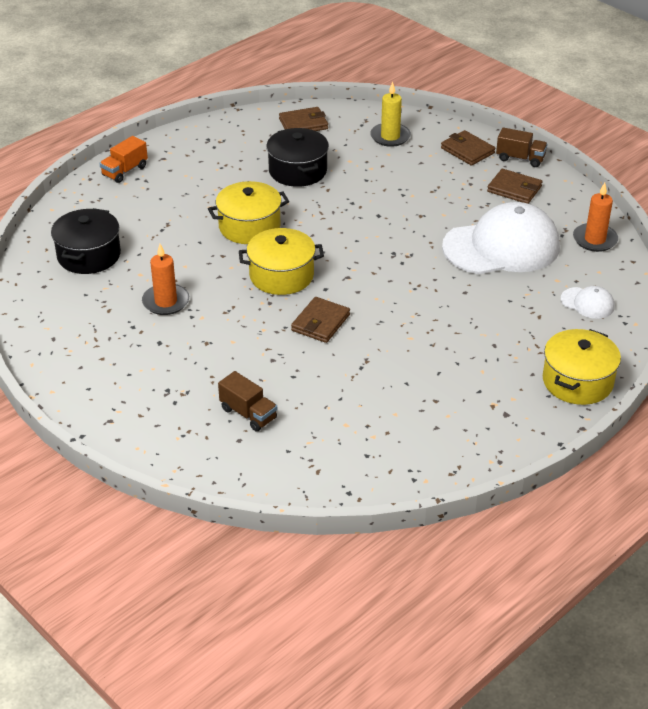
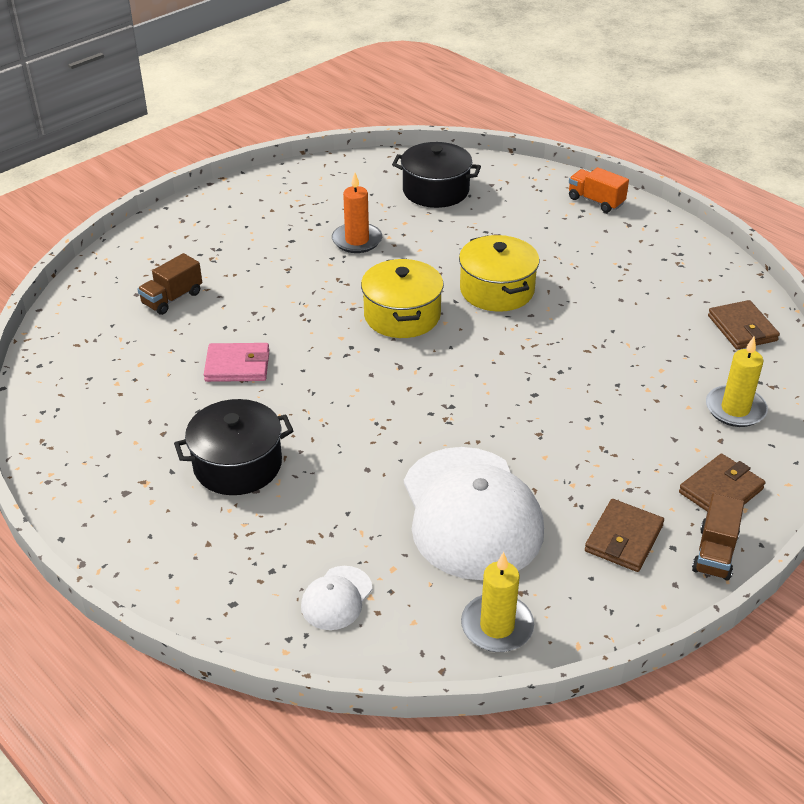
camera: 90 degrees right, 0 degrees up
(298, 171) = (625, 325): black pot -> black pot (237, 465)
(320, 323) = (313, 345): brown wallet -> none
(348, 364) = (237, 366): none -> pink wallet
(577, 381) = (170, 568): yellow pot -> none
(595, 239) = (497, 626): orange candle -> yellow candle

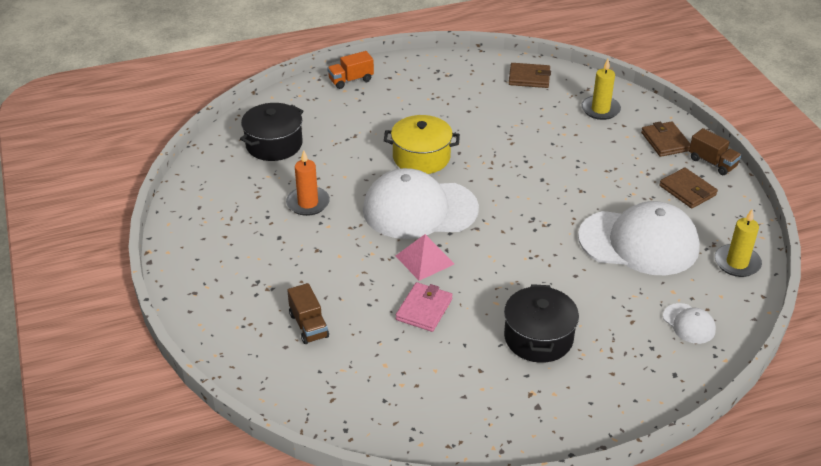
camera: 65 degrees left, 0 degrees up
(318, 343) = (425, 260): none -> pink pyramid
(402, 315) = (419, 209): yellow pot -> white cap

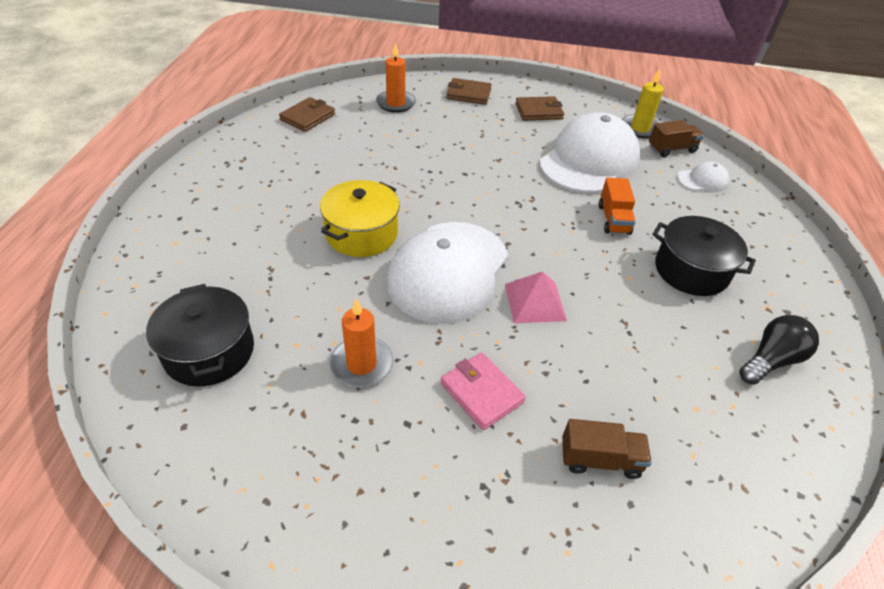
camera: 65 degrees left, 5 degrees up
(351, 80) = (162, 229): orange truck -> orange truck (613, 219)
(424, 309) = (616, 336): pink wallet -> pink wallet (481, 393)
(467, 401) = (771, 360): none -> black light bulb
(600, 109) = (395, 103): yellow candle -> orange candle
(712, 163) = (513, 87): brown truck -> brown truck (671, 149)

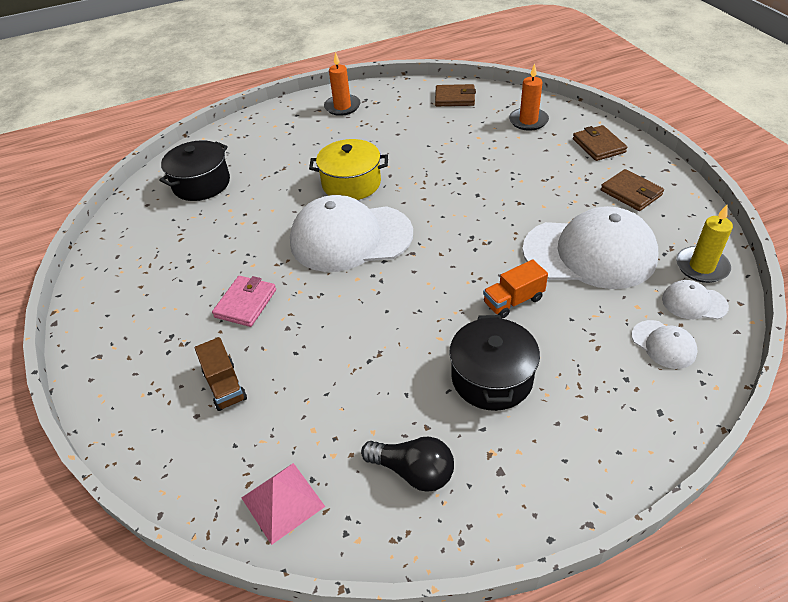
camera: 65 degrees right, 0 degrees up
(361, 364) = (232, 241): orange candle -> orange candle (342, 107)
(535, 301) = (357, 294): pink pyramid -> pink pyramid (283, 502)
(671, 149) = (694, 303): brown truck -> white cap

